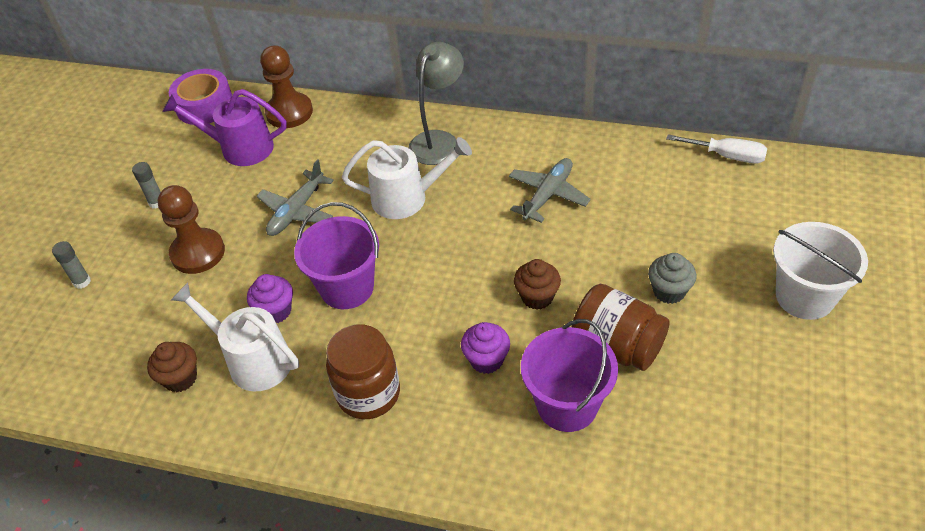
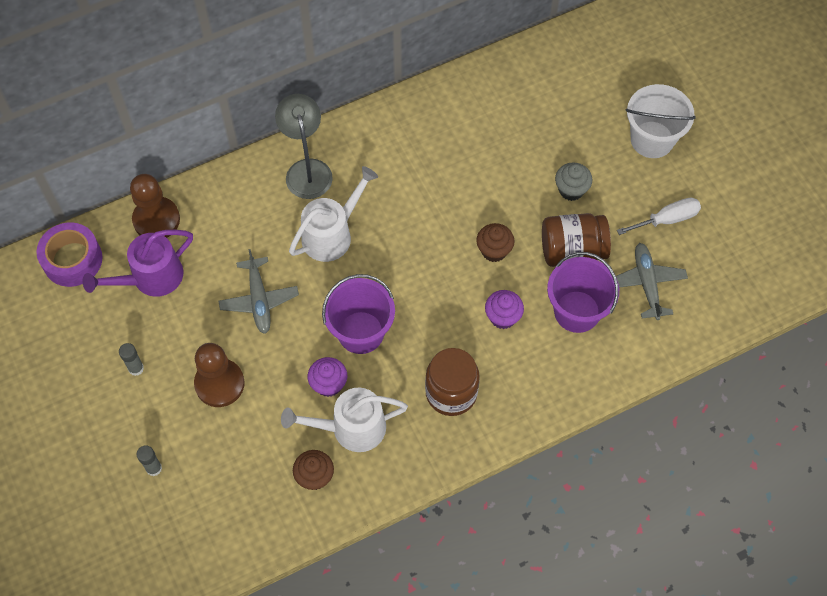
camera: 45 degrees left, 15 degrees up
(548, 195) = (430, 166): grey plane -> grey plane (646, 283)
(727, 156) = (523, 56): white screwdriver -> white screwdriver (667, 219)

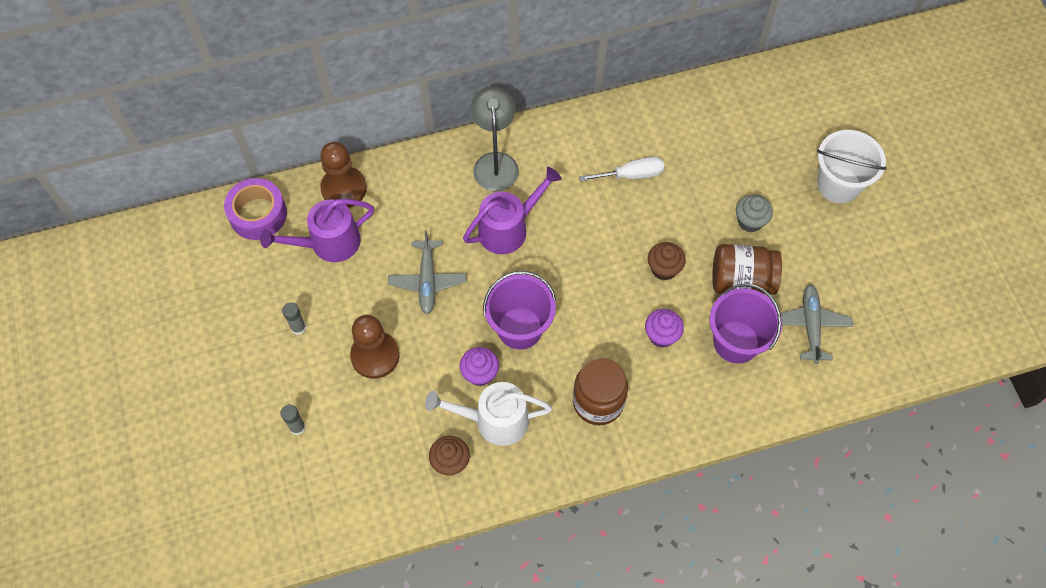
camera: 10 degrees right, 0 degrees up
(331, 234) = (508, 228): white watering can -> purple watering can
(667, 219) = (841, 265): white screwdriver -> white screwdriver (631, 175)

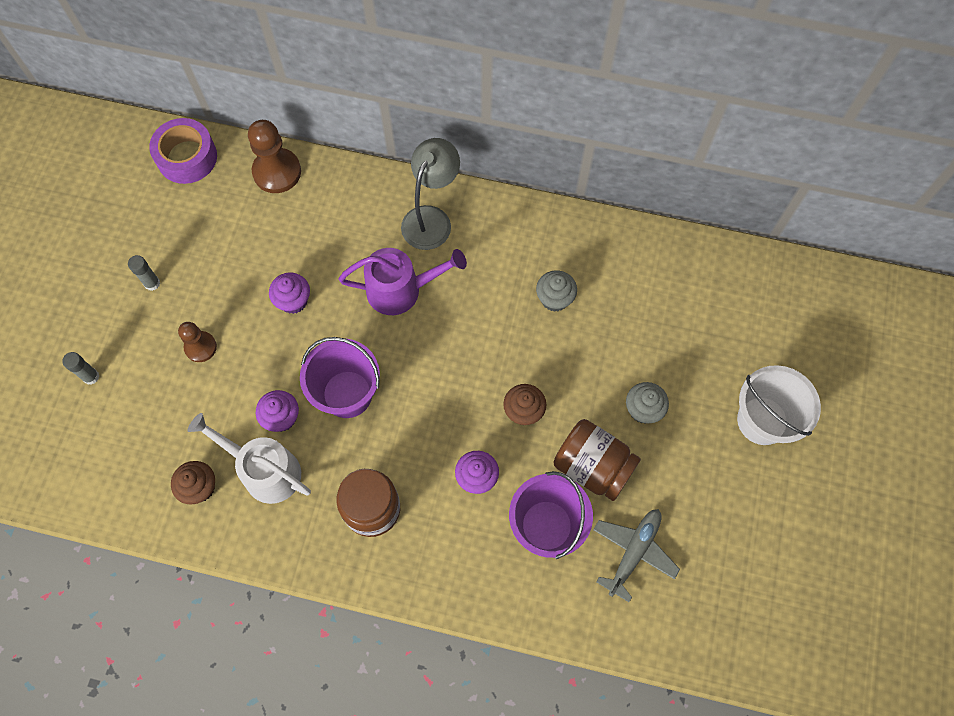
camera: 30 degrees right, 5 degrees up
(329, 243) = (230, 217): purple watering can -> none
(375, 356) = (200, 347): brown pawn -> brown pawn, size x0.62
(427, 281) = (293, 301): grey plane -> purple cupcake
(631, 175) = (554, 299): white screwdriver -> grey cupcake

